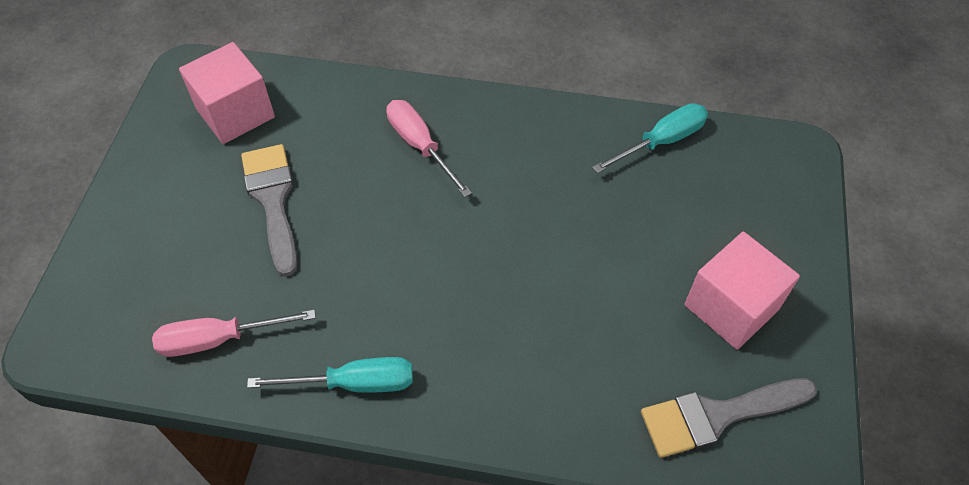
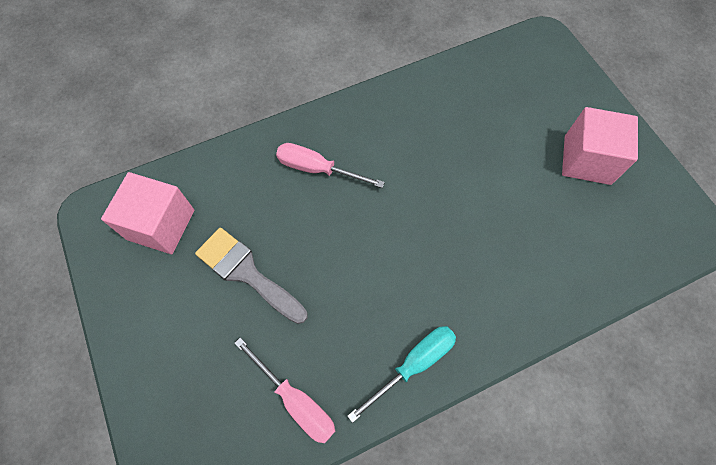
camera: 35 degrees left, 10 degrees up
(219, 339) = (296, 400): pink screwdriver -> pink screwdriver turned 90 degrees counterclockwise
(661, 141) = (465, 76): turquoise screwdriver -> none
(717, 416) = (632, 233): grey brush -> none

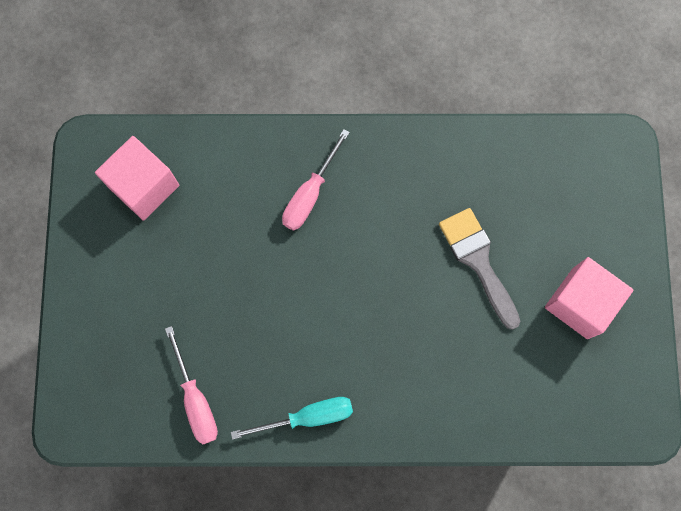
camera: 25 degrees right, 10 degrees up
(246, 273) = (201, 268): grey brush -> grey brush (477, 261)
(317, 169) = (310, 194): pink screwdriver -> pink screwdriver turned 105 degrees counterclockwise

